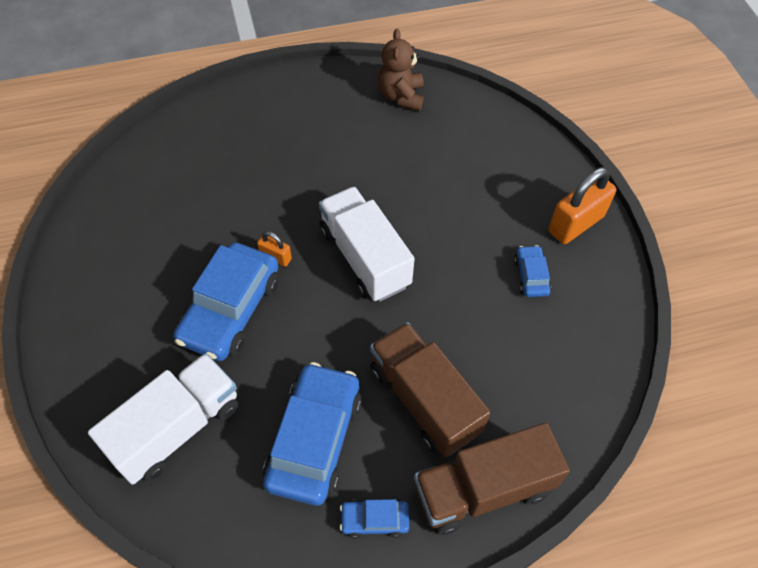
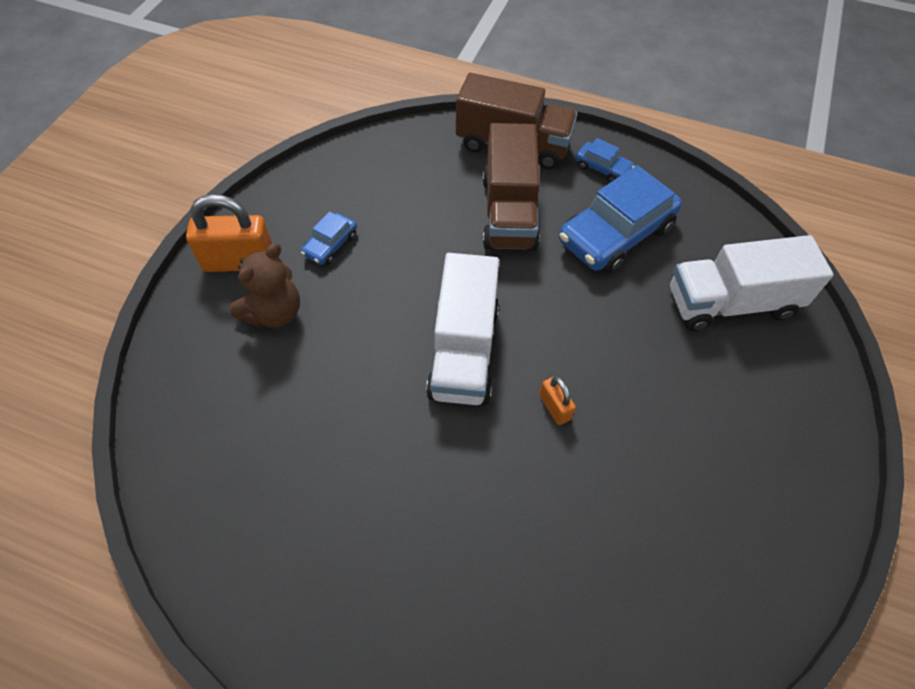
camera: 145 degrees left, 0 degrees up
(230, 310) = (633, 378): blue car -> none
(401, 96) = (235, 541): brown teddy bear -> brown teddy bear (274, 313)

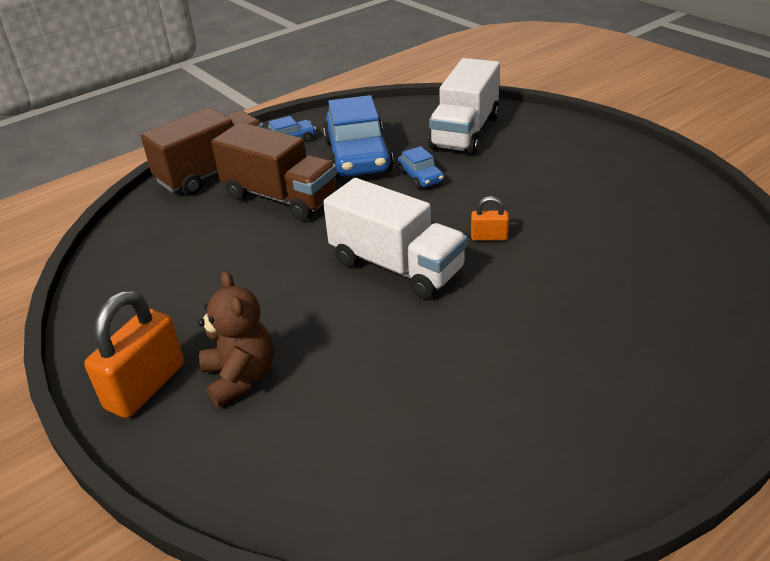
camera: 55 degrees left, 20 degrees down
(330, 245) = (199, 312): blue car -> blue car (420, 177)

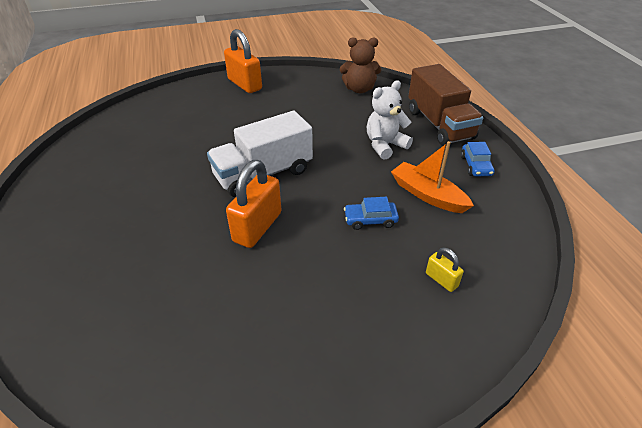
camera: 110 degrees right, 5 degrees up
(240, 377) = (225, 106): brown teddy bear -> brown teddy bear (359, 89)
(280, 197) = (385, 145): brown truck -> white teddy bear
(358, 156) = (427, 195): blue car -> orange boat
(465, 132) = (441, 280): white truck -> yellow padlock
(489, 237) = (257, 227): orange padlock -> orange padlock, size x2.00

